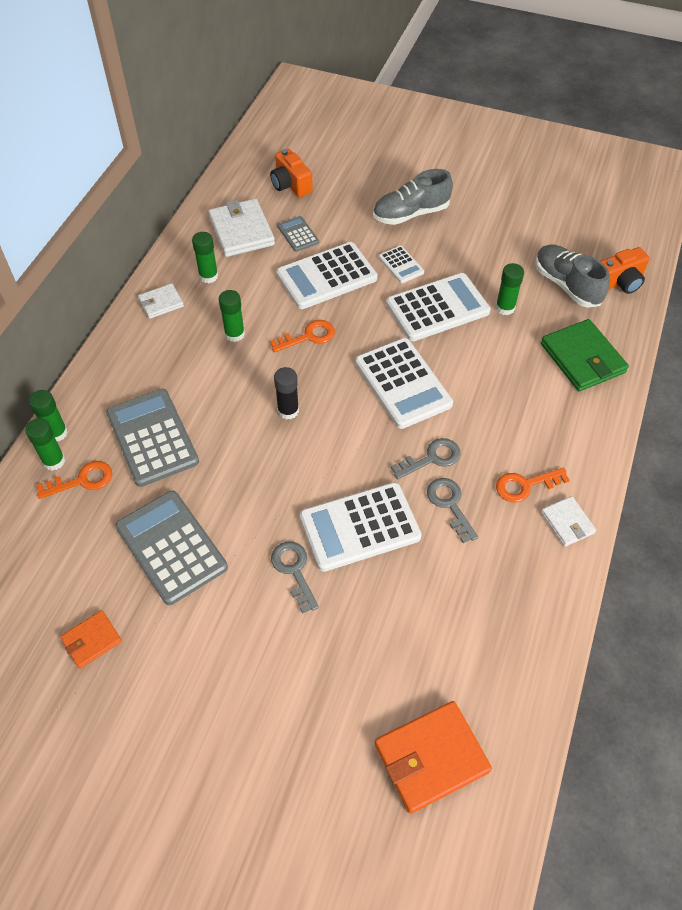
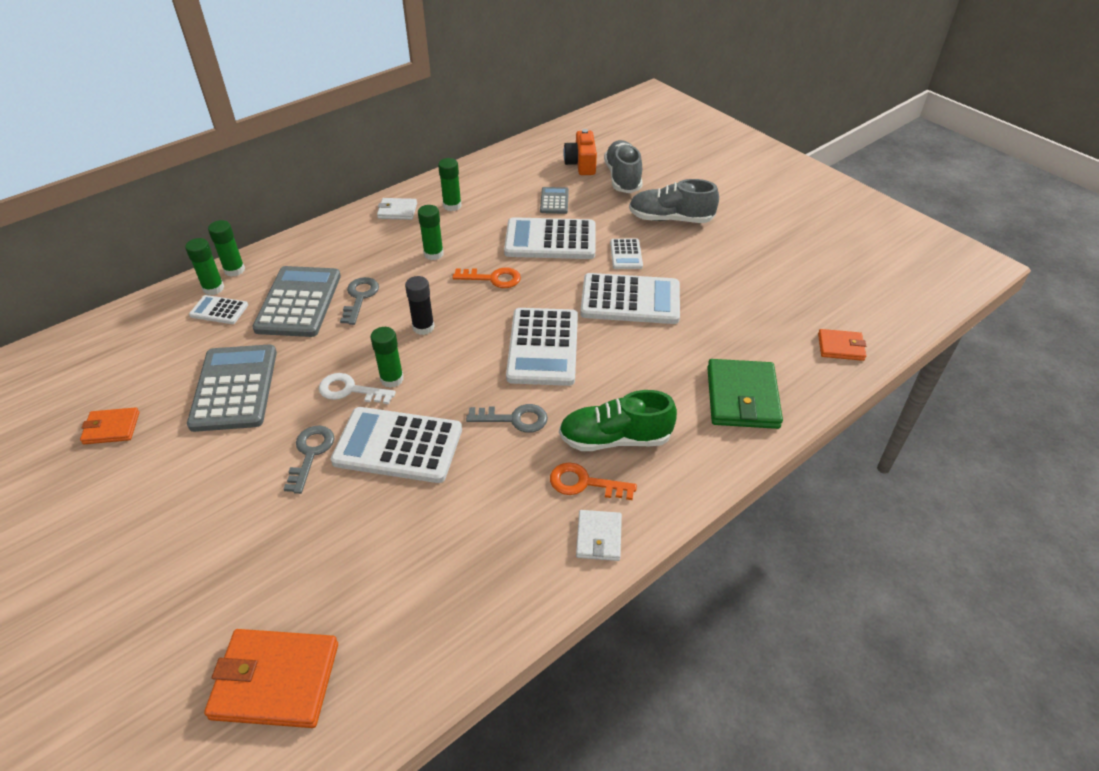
camera: 30 degrees right, 10 degrees down
(82, 480) = (219, 310): orange key -> white calculator
(241, 231) = (509, 183): white wallet -> none
(276, 499) = (350, 390): none -> white key
(450, 505) = (496, 466): grey key -> grey key (360, 297)
(505, 308) = (697, 324): green glue stick -> green glue stick (392, 379)
(519, 438) = (615, 439): none -> green shoe
(566, 285) = (779, 328): grey shoe -> grey shoe (622, 178)
(620, 282) = (840, 347): orange camera -> orange wallet

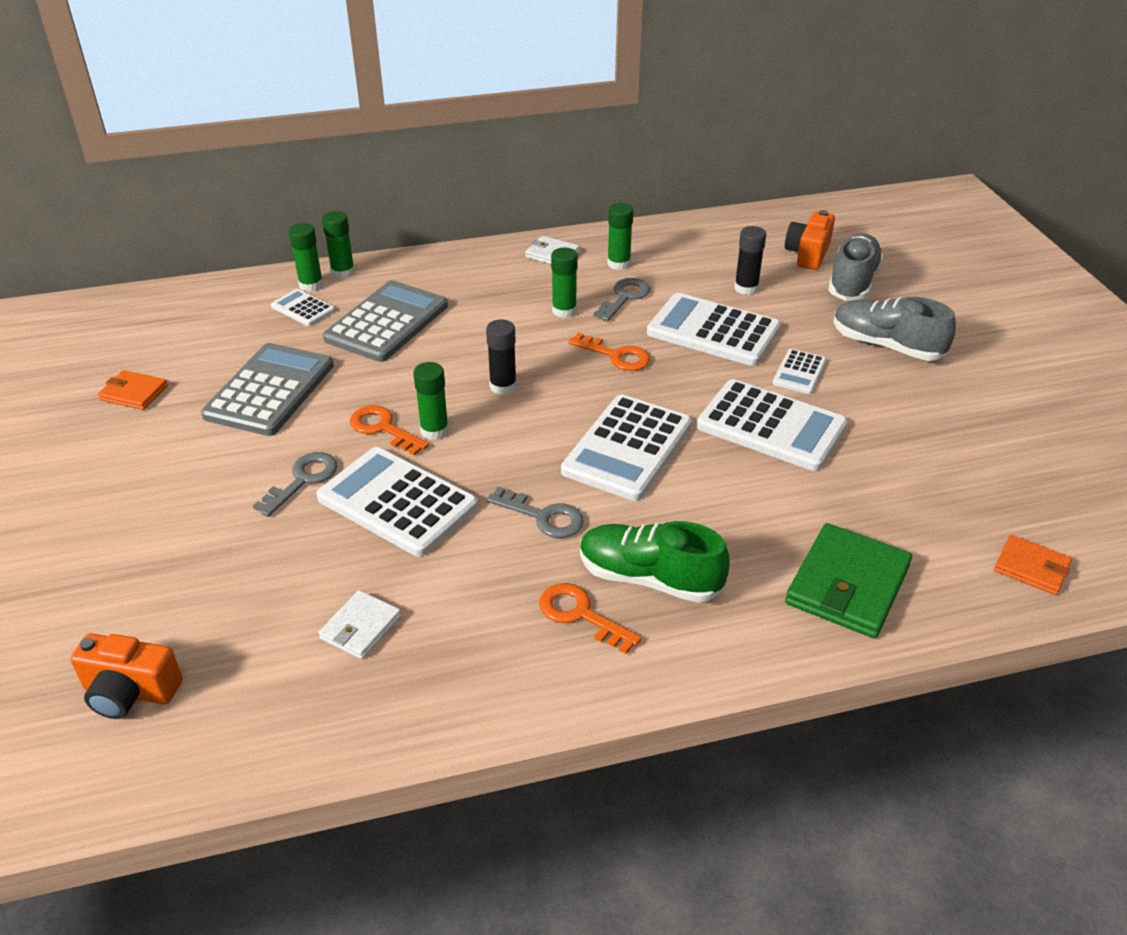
camera: 25 degrees right, 5 degrees down
(276, 680) = (130, 692): orange wallet -> orange camera
(350, 390) = (383, 428): white key -> orange key
(360, 297) = (454, 335): grey key -> grey key (624, 297)
(554, 201) = (746, 288): grey calculator -> black glue stick
(598, 537) = (559, 681): white wallet -> white wallet (360, 627)

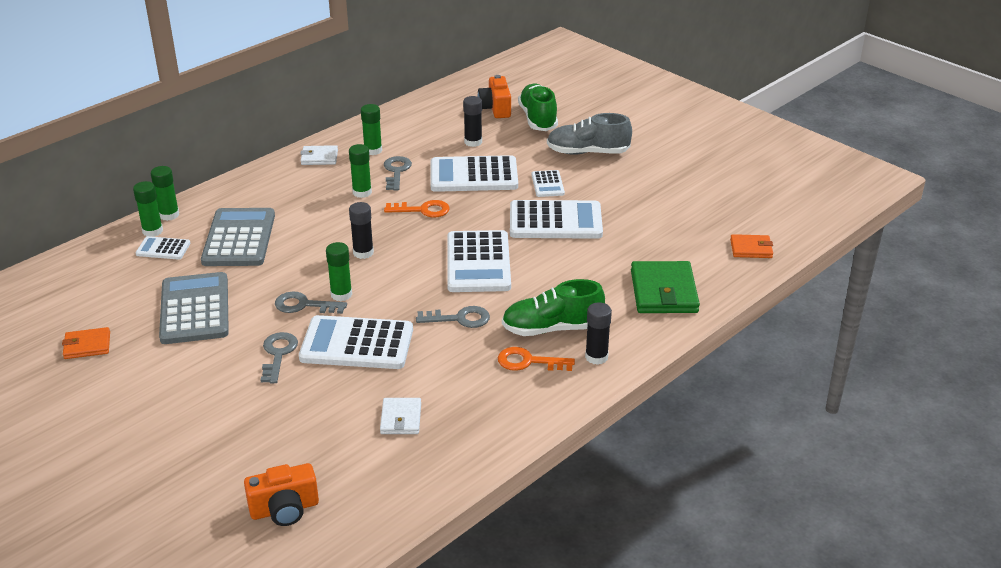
camera: 30 degrees left, 5 degrees down
(383, 428) = (304, 305): orange key -> grey key
(676, 647) = (596, 357): none -> black glue stick
(852, 282) = (538, 119): grey shoe -> green shoe

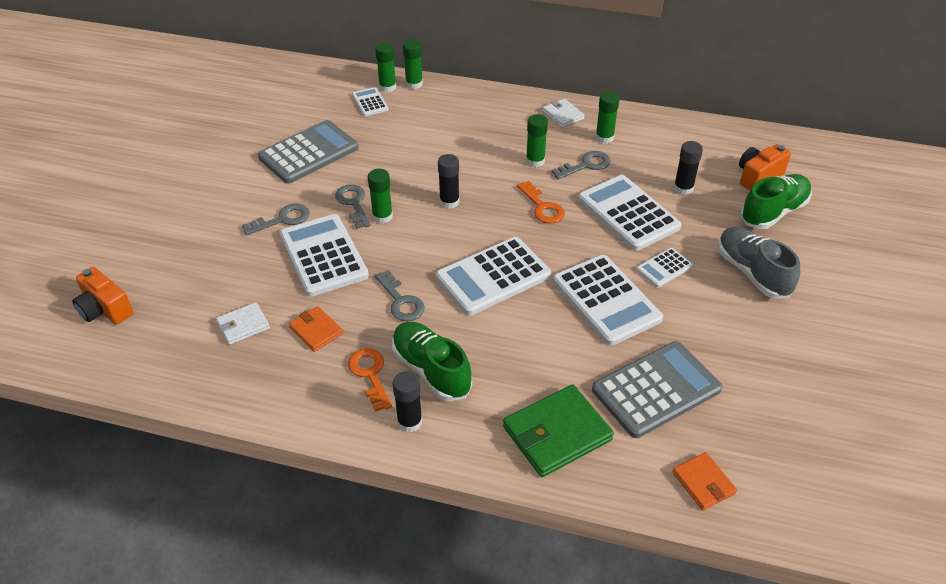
camera: 60 degrees right, 10 degrees up
(87, 345) = (234, 127): orange wallet -> orange wallet (316, 331)
(239, 238) = (413, 130): grey calculator -> grey calculator (656, 389)

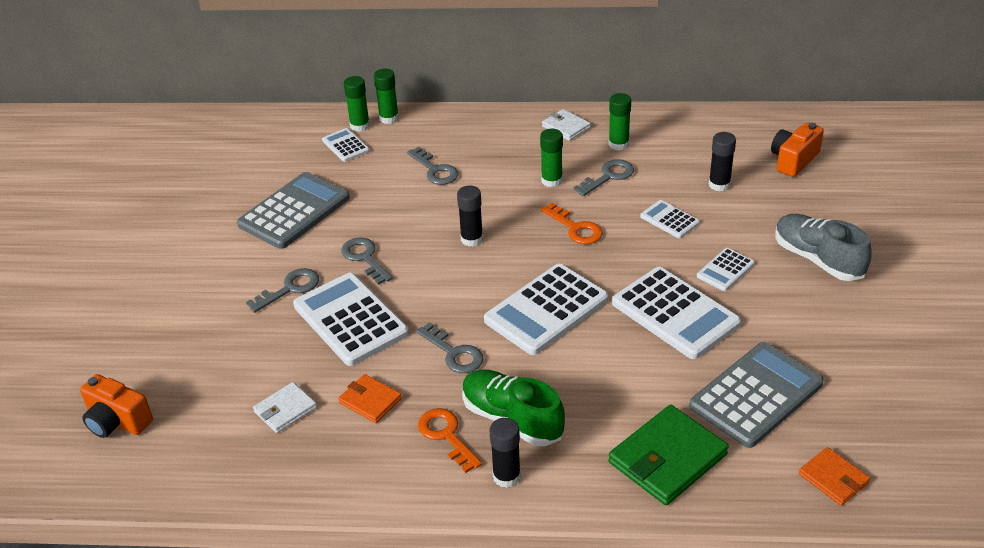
camera: 10 degrees left, 5 degrees down
(382, 216) = (402, 267): green glue stick -> none
(438, 136) = (435, 170): none -> grey key
(628, 213) = (669, 220): white calculator -> white calculator, size x0.50
(773, 212) = (820, 194): green shoe -> none

